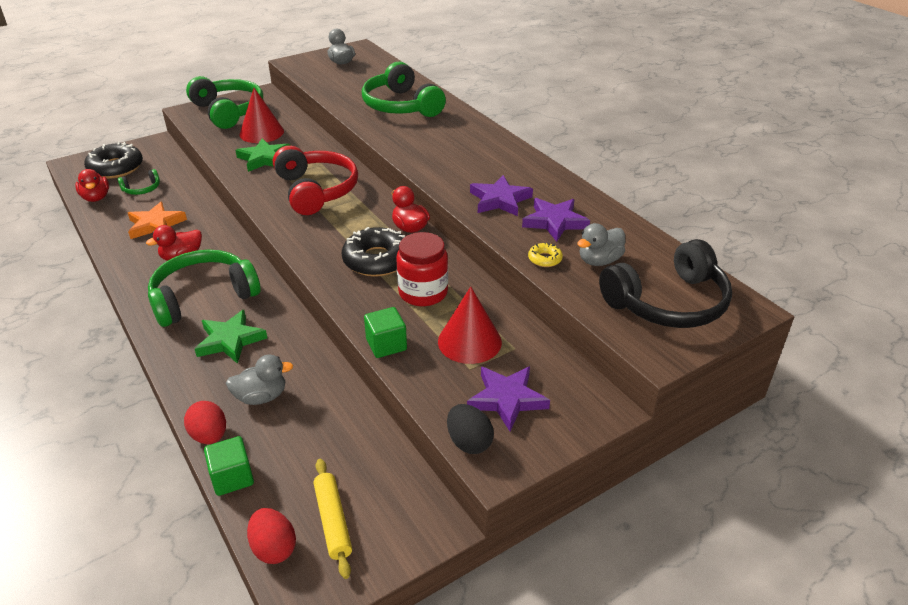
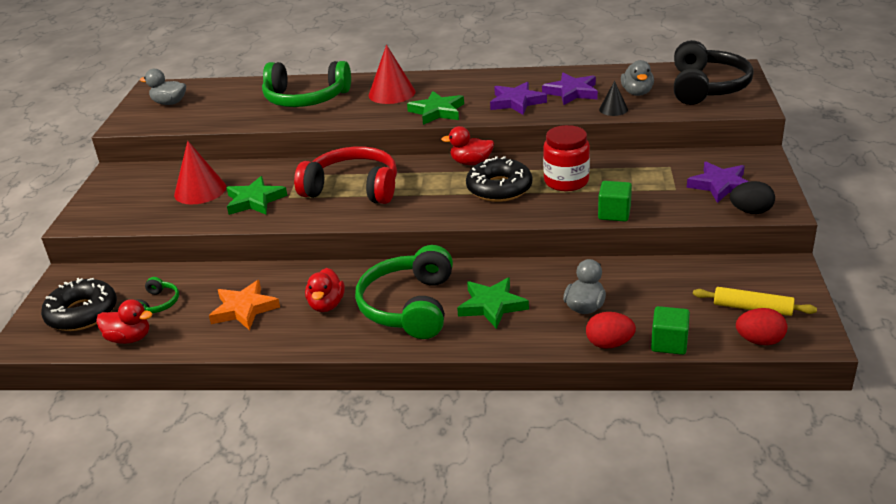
camera: 50 degrees left, 5 degrees down
(228, 111) = (123, 199): green headphones -> none
(438, 169) = (437, 111): none -> green star
(469, 341) = (645, 180): red cone -> red cone (391, 93)
(545, 259) = (613, 109): yellow donut -> black cone

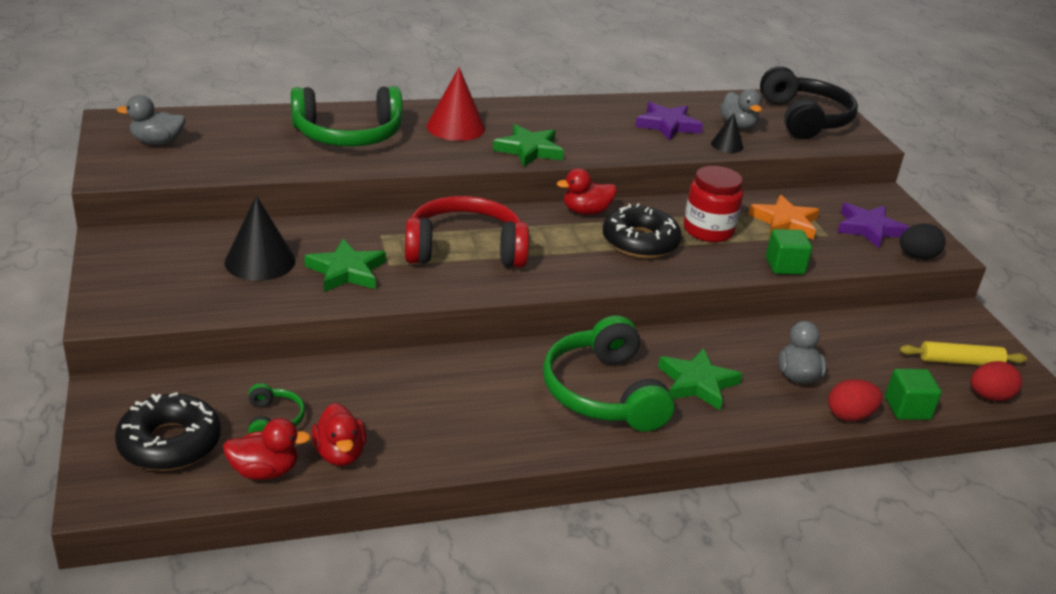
camera: 25 degrees left, 0 degrees up
(200, 190) = (260, 261): red cone -> black cone
(244, 309) = (398, 415): orange star -> orange star (785, 222)
(326, 305) = (502, 400): red duck -> red duck (340, 454)
(516, 102) = (614, 137): purple star -> none

